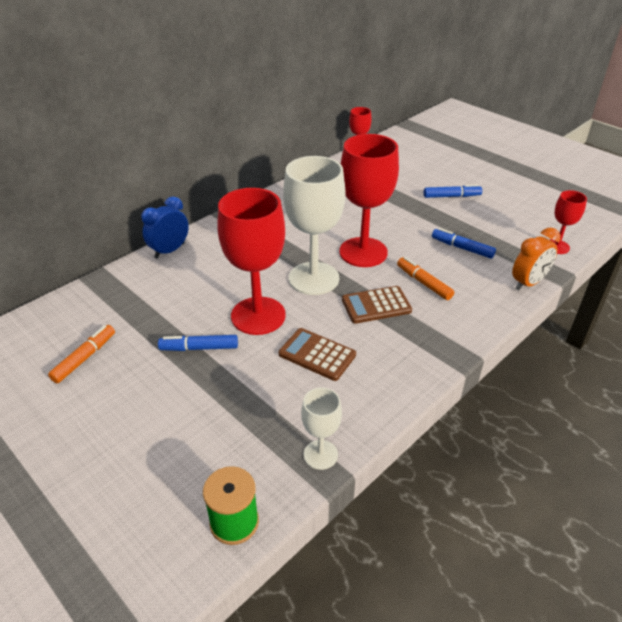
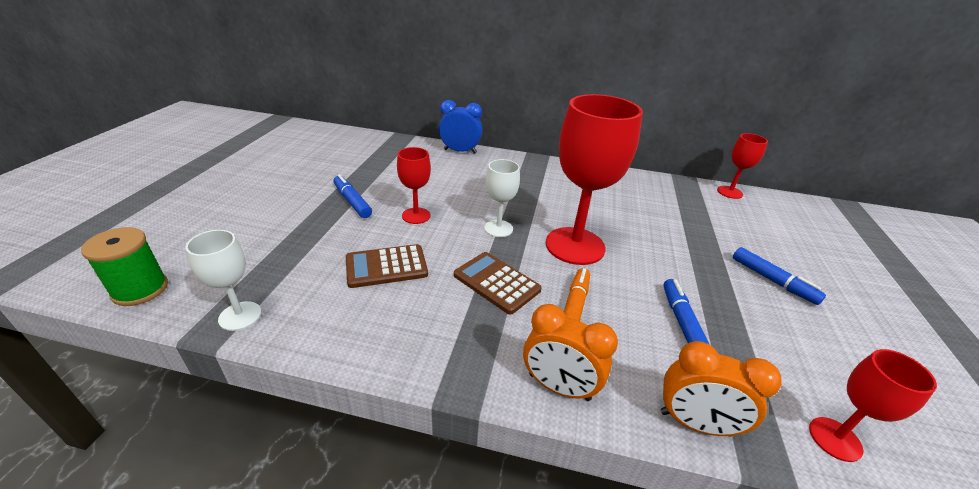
camera: 55 degrees right, 5 degrees down
(84, 358) = (311, 161): orange marker -> none
(258, 316) = (416, 216): red goblet -> red goblet, size x0.51
(314, 278) = (498, 228): white goblet -> white goblet, size x0.51
(317, 354) = (386, 267): brown calculator -> brown calculator turned 105 degrees counterclockwise
(481, 318) = (559, 387): none -> orange clock

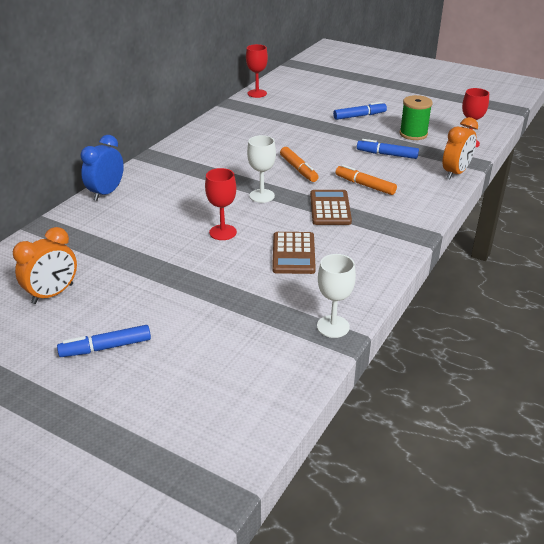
camera: 70 degrees left, 0 degrees up
(140, 289) = (279, 390): green spool -> green spool (413, 134)
(352, 201) = (178, 266): blue marker -> blue marker (106, 347)
(496, 282) = (330, 208): brown calculator -> brown calculator turned 120 degrees clockwise
(559, 387) = (426, 204): orange clock -> orange clock (53, 294)
(575, 246) = (298, 169): red goblet -> orange marker

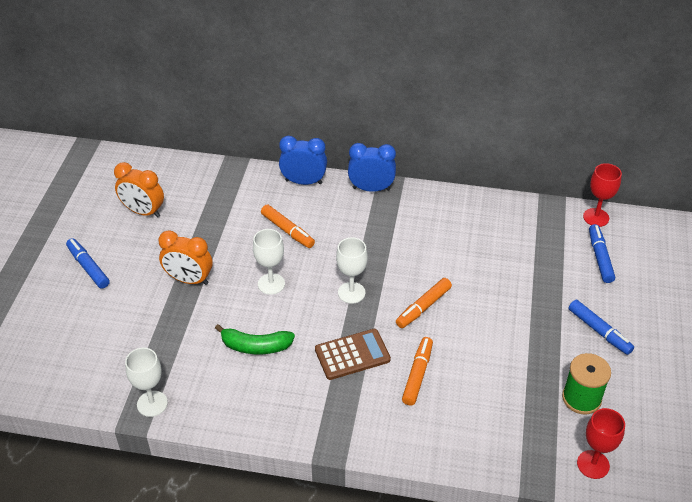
camera: 70 degrees right, 10 degrees up
(148, 164) = (371, 188): none -> blue clock
(162, 212) = (287, 230): none -> orange marker
(223, 232) = (271, 284): red goblet -> white goblet
(293, 253) = (255, 346): brown calculator -> green banana
(387, 154) = (506, 381): blue marker -> blue marker (600, 257)
(455, 173) = (496, 461): orange clock -> orange clock (189, 280)

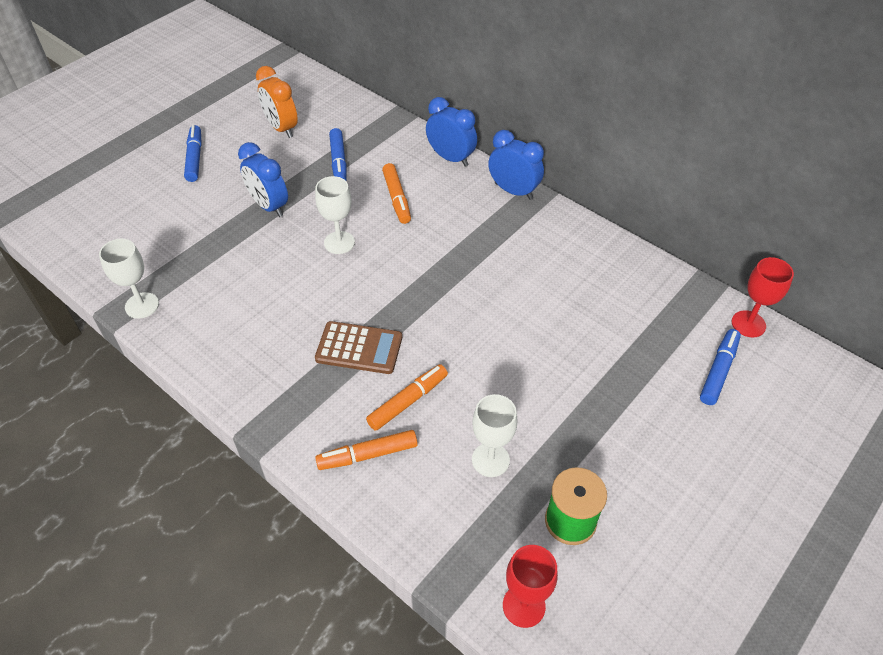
camera: 30 degrees right, 5 degrees up
(189, 280) = (269, 206): orange clock -> blue clock
(255, 346) = (275, 296): green banana -> none
(351, 293) = (409, 285): white goblet -> white goblet (490, 460)
(423, 307) = (471, 334): orange marker -> orange marker (368, 455)
(599, 331) = (652, 454): blue marker -> blue marker (338, 161)

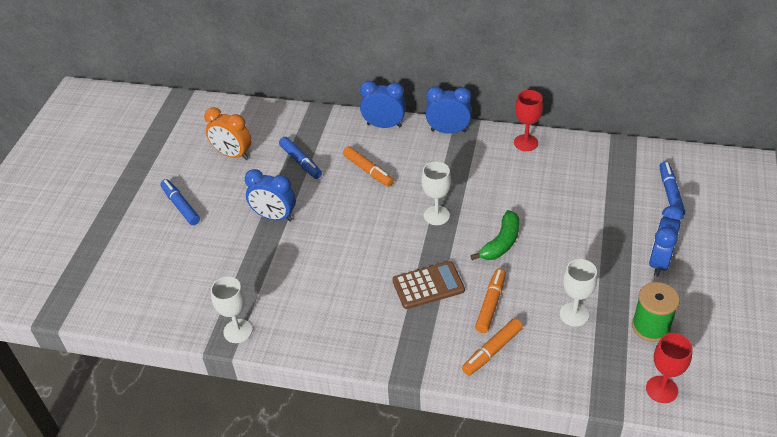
camera: 25 degrees left, 5 degrees down
(339, 242) = (352, 220): white goblet -> white goblet (436, 215)
(473, 338) = (501, 243): none -> green banana
(641, 448) = (659, 262): none -> blue clock
(748, 324) = (666, 155): red goblet -> red goblet (526, 143)

